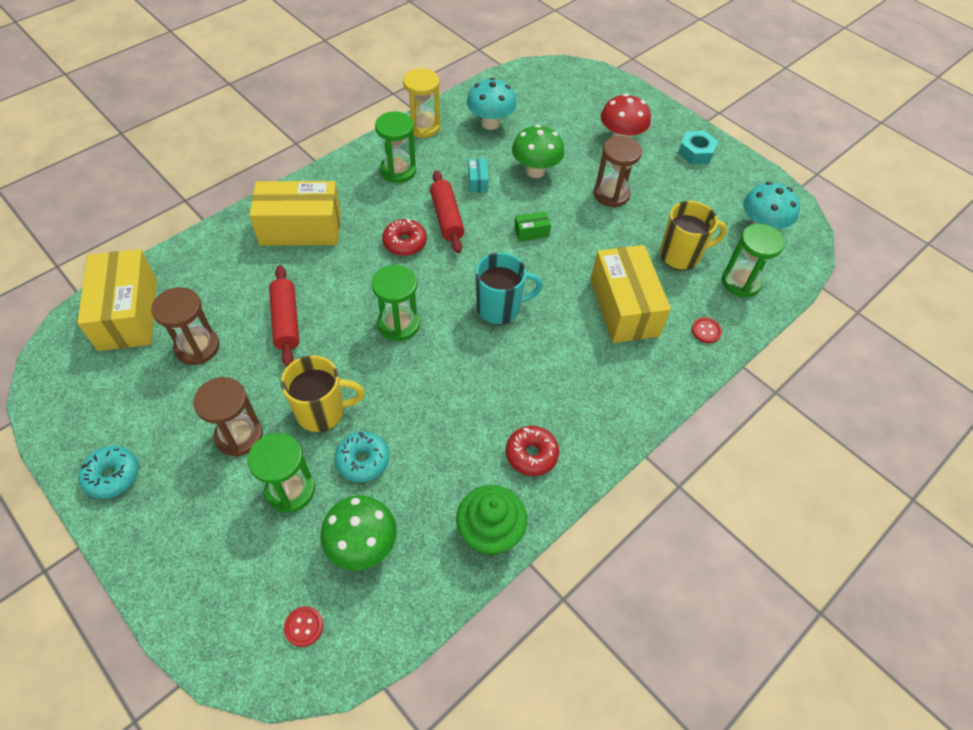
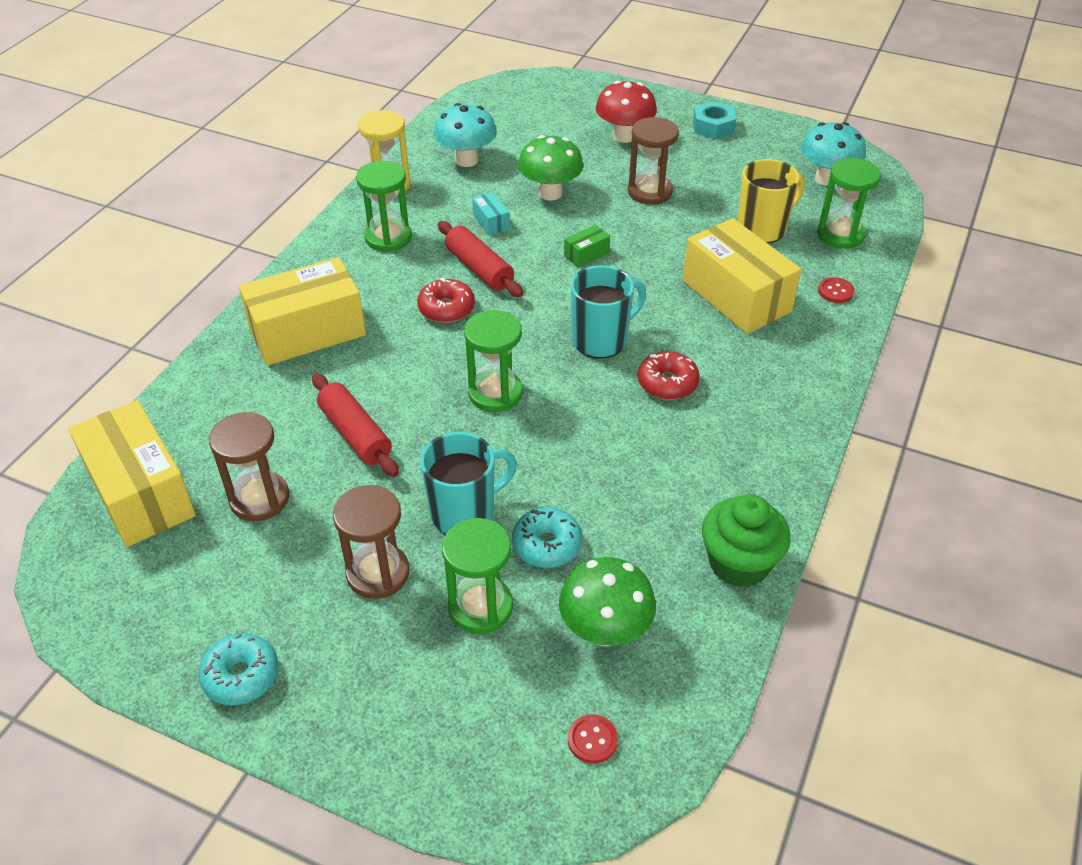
camera: 20 degrees left, 10 degrees down
(322, 412) = (464, 513): yellow mug -> turquoise mug
(531, 454) = (732, 471): red donut -> red donut (667, 383)

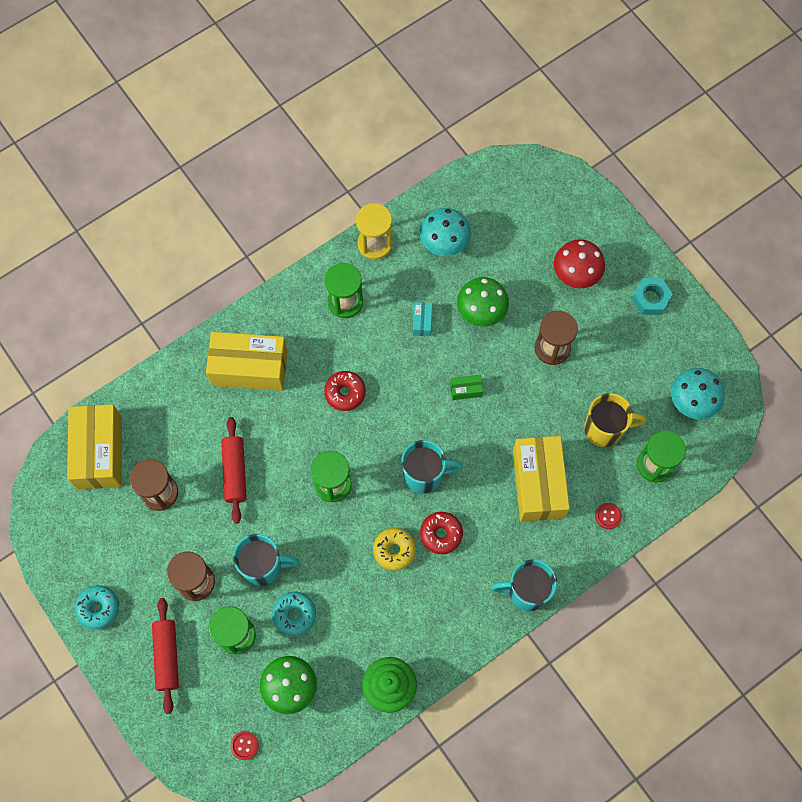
camera: 30 degrees right, 25 degrees up
(479, 269) = (387, 366): red rolling pin -> red rolling pin (167, 656)
(624, 422) = (394, 550): none -> yellow donut
(814, 391) = (526, 591): none -> turquoise mug

